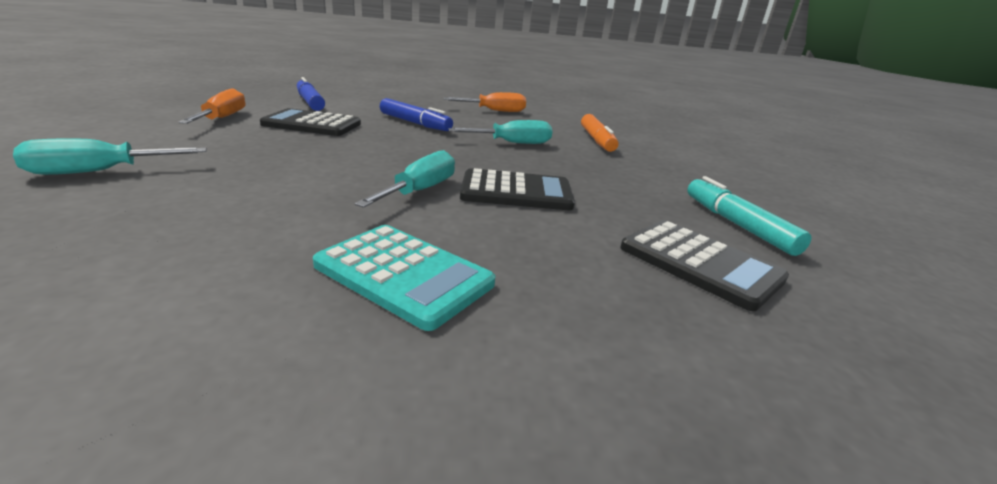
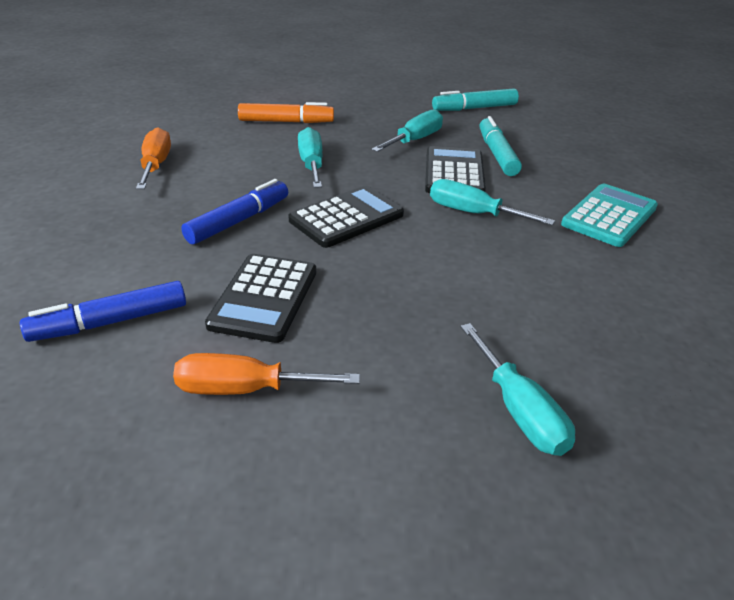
camera: 85 degrees left, 10 degrees up
(583, 221) = (497, 154): none -> turquoise marker
(594, 182) = (415, 140): none -> turquoise screwdriver
(699, 263) = (537, 130): black calculator -> black calculator (346, 217)

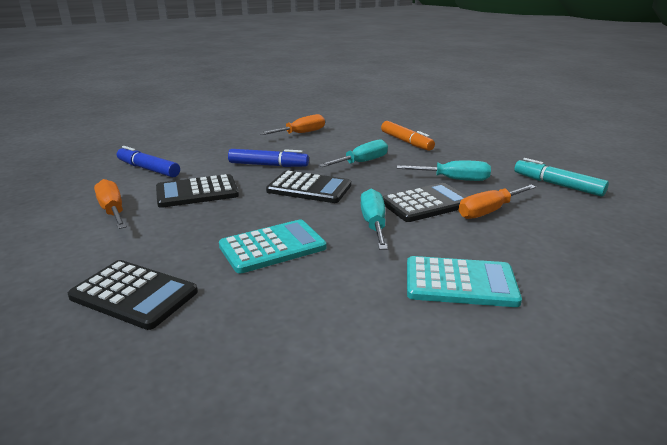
camera: 60 degrees right, 10 degrees down
(475, 285) = (272, 247): none -> turquoise calculator
(497, 154) = (488, 211): turquoise marker -> orange screwdriver
(519, 411) = (134, 294): turquoise screwdriver -> black calculator

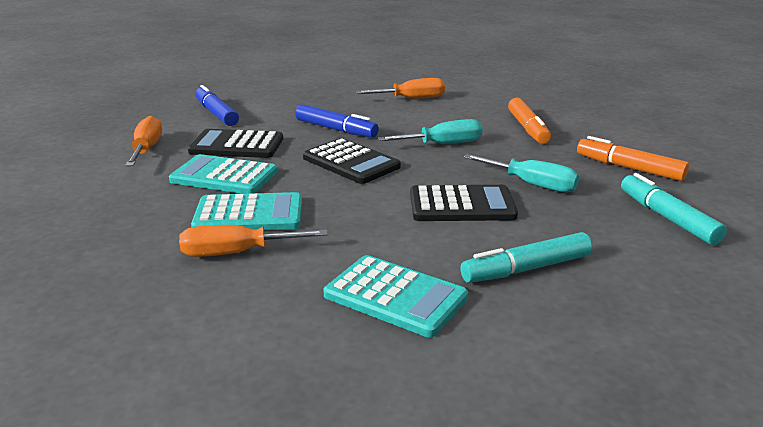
camera: 25 degrees right, 0 degrees up
(134, 294) = (91, 228): black calculator -> none
(214, 220) = (224, 176): none -> turquoise calculator
(373, 224) = (375, 214): turquoise screwdriver -> none
(488, 211) = (528, 230): orange screwdriver -> orange screwdriver (236, 253)
(498, 157) = (629, 168): none -> orange marker
(519, 239) = (526, 269): none -> turquoise marker

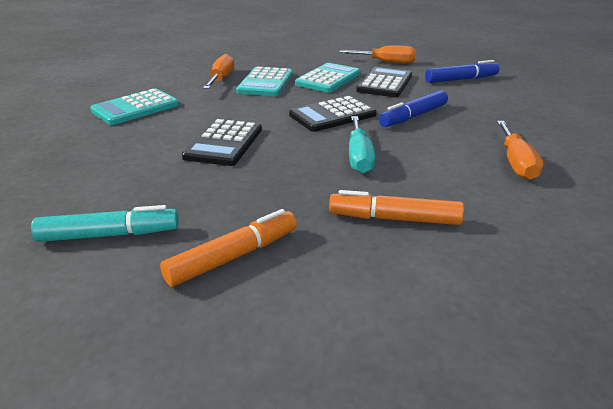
camera: 105 degrees right, 5 degrees up
(526, 269) = (115, 147): turquoise marker -> none
(532, 184) = (237, 181): turquoise screwdriver -> none

